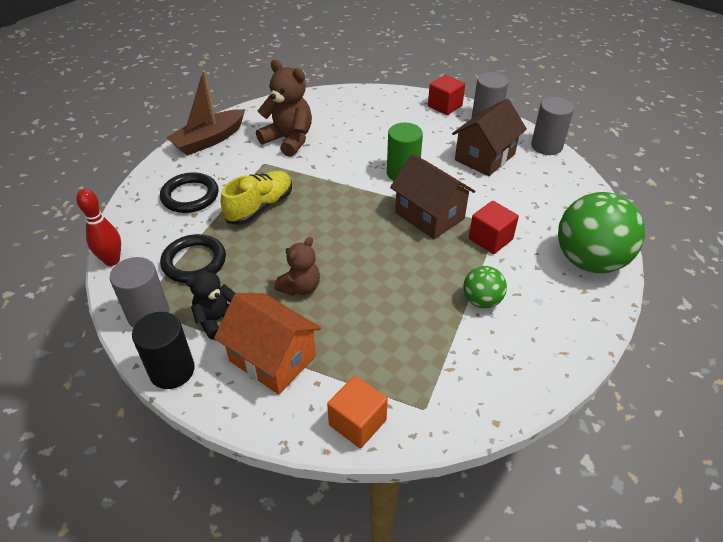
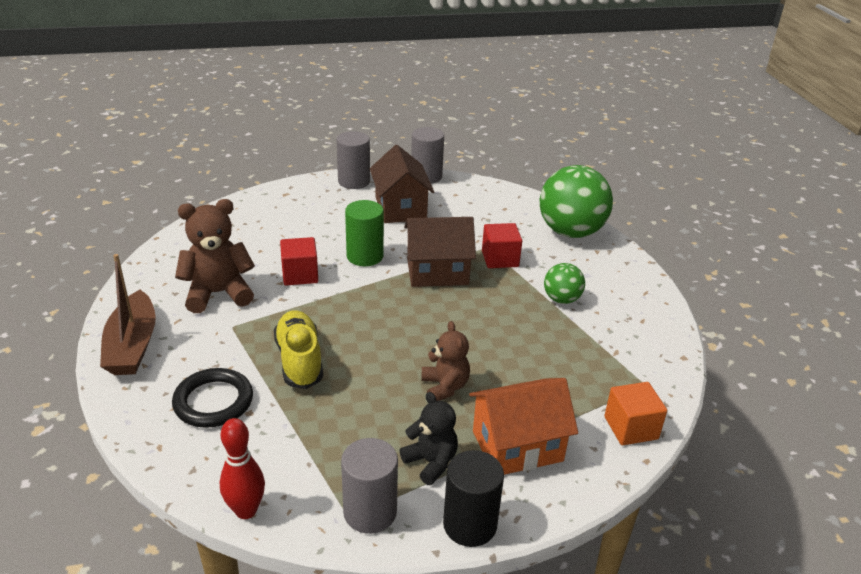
camera: 55 degrees left, 10 degrees down
(194, 262) = (327, 443): black ring -> none
(217, 320) = (431, 462): black teddy bear -> black teddy bear turned 150 degrees clockwise
(445, 106) = (304, 188): red cube -> red cube (300, 275)

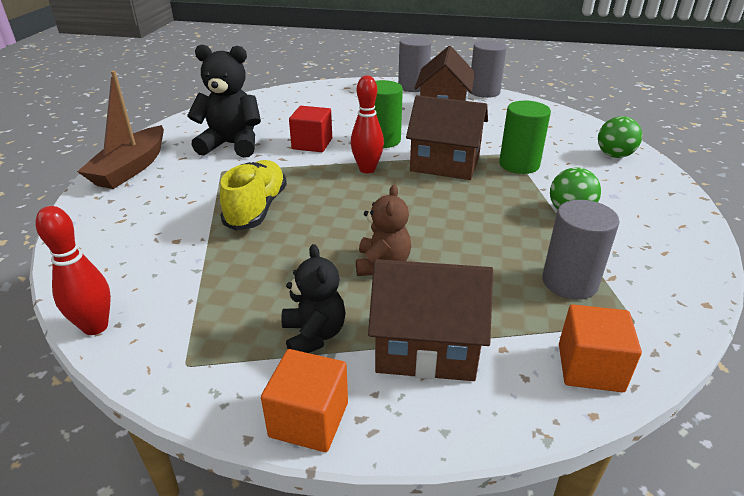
camera: 25 degrees right, 0 degrees up
(213, 401) = (154, 224): black ring -> none
(218, 293) = (232, 145): brown teddy bear -> black teddy bear
(370, 512) = (210, 367): grey cylinder -> grey cylinder (569, 282)
(372, 293) = (367, 169): none -> red bowling pin
(470, 525) = (309, 419): black cylinder -> orange cube
(500, 259) = (519, 165): red cube -> green cylinder
(517, 446) = (426, 346): orange house -> brown house
(570, 232) = (614, 155): green ball -> green ball, size x0.51

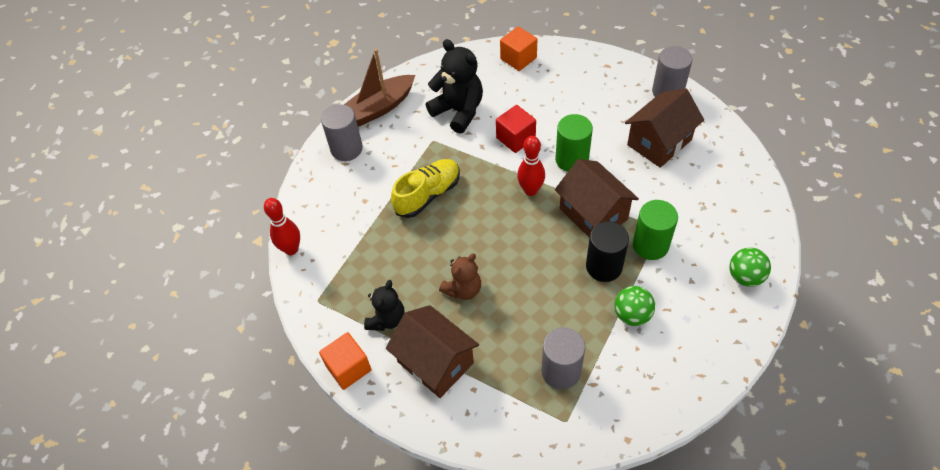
camera: 40 degrees right, 20 degrees up
(484, 92) = (727, 130): grey cylinder -> grey cylinder (346, 149)
(500, 191) = (604, 266): none -> black cylinder
(590, 367) = (506, 430): orange cube -> orange cube (518, 58)

